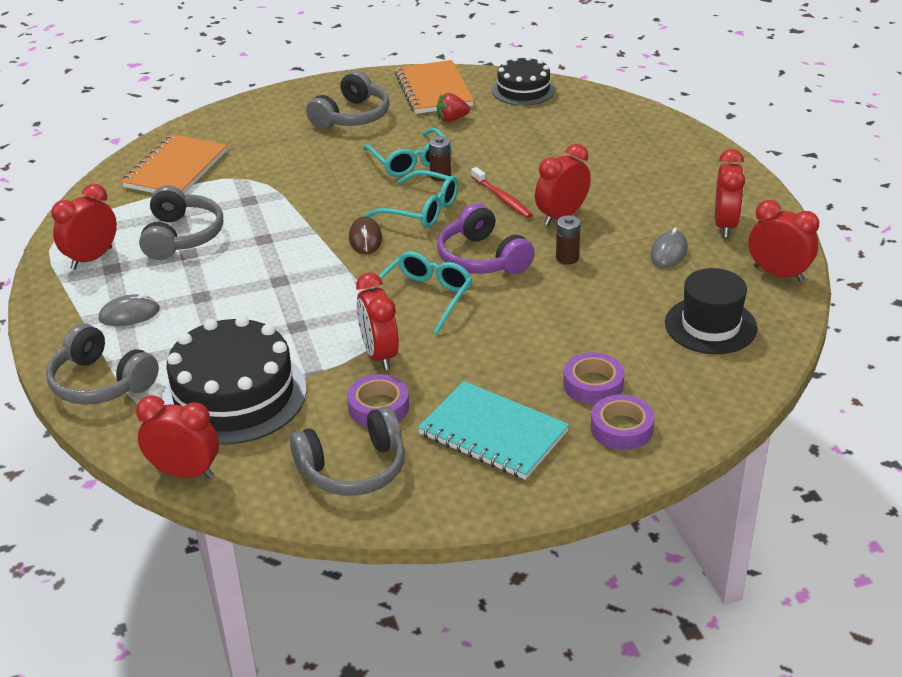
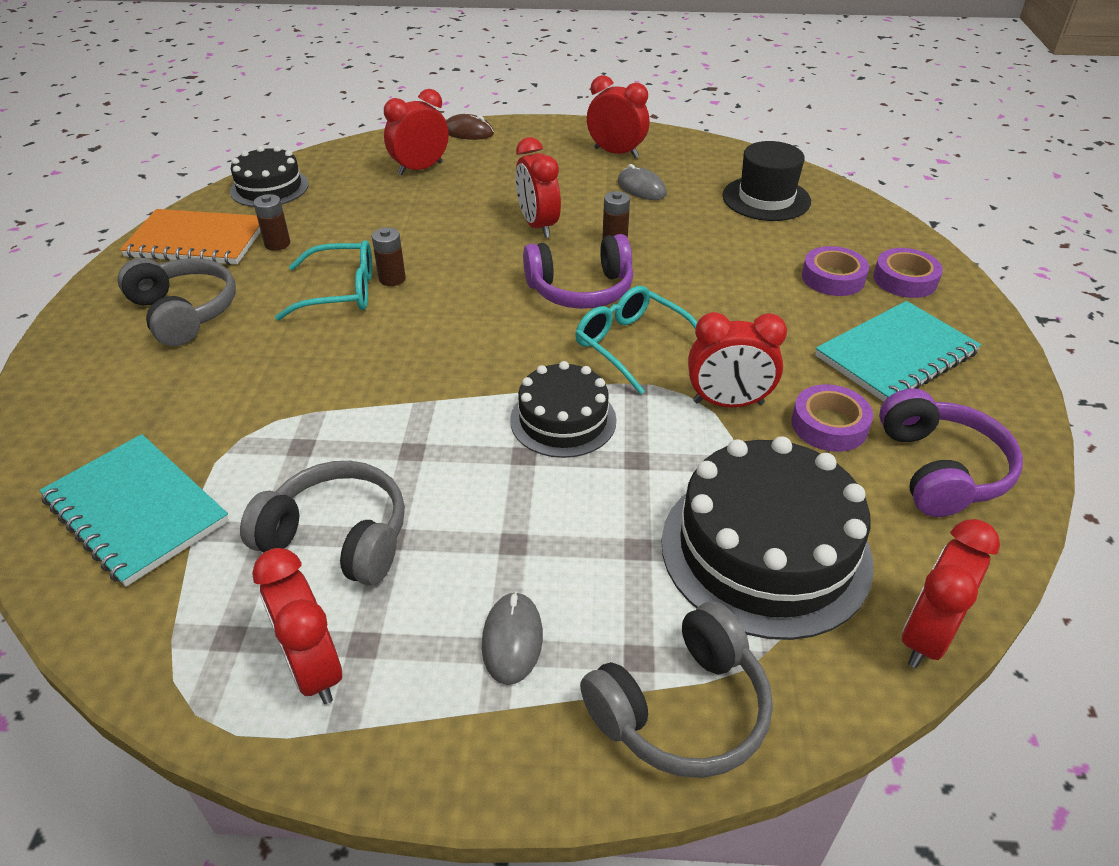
camera: 70 degrees left, 5 degrees up
(176, 169) = (136, 510): orange notebook -> turquoise notebook
(322, 287) = (563, 420): none -> black cake
(353, 468) = (940, 469): grey headphones -> purple headphones
(365, 239) = (480, 362): brown mouse -> brown mouse (468, 132)
(421, 210) = (452, 307): turquoise glasses -> none
(452, 119) = (277, 244): red strawberry -> brown battery
(502, 198) = (474, 251): red toothbrush -> none
(778, 274) = (705, 151): red clock -> red clock (420, 169)

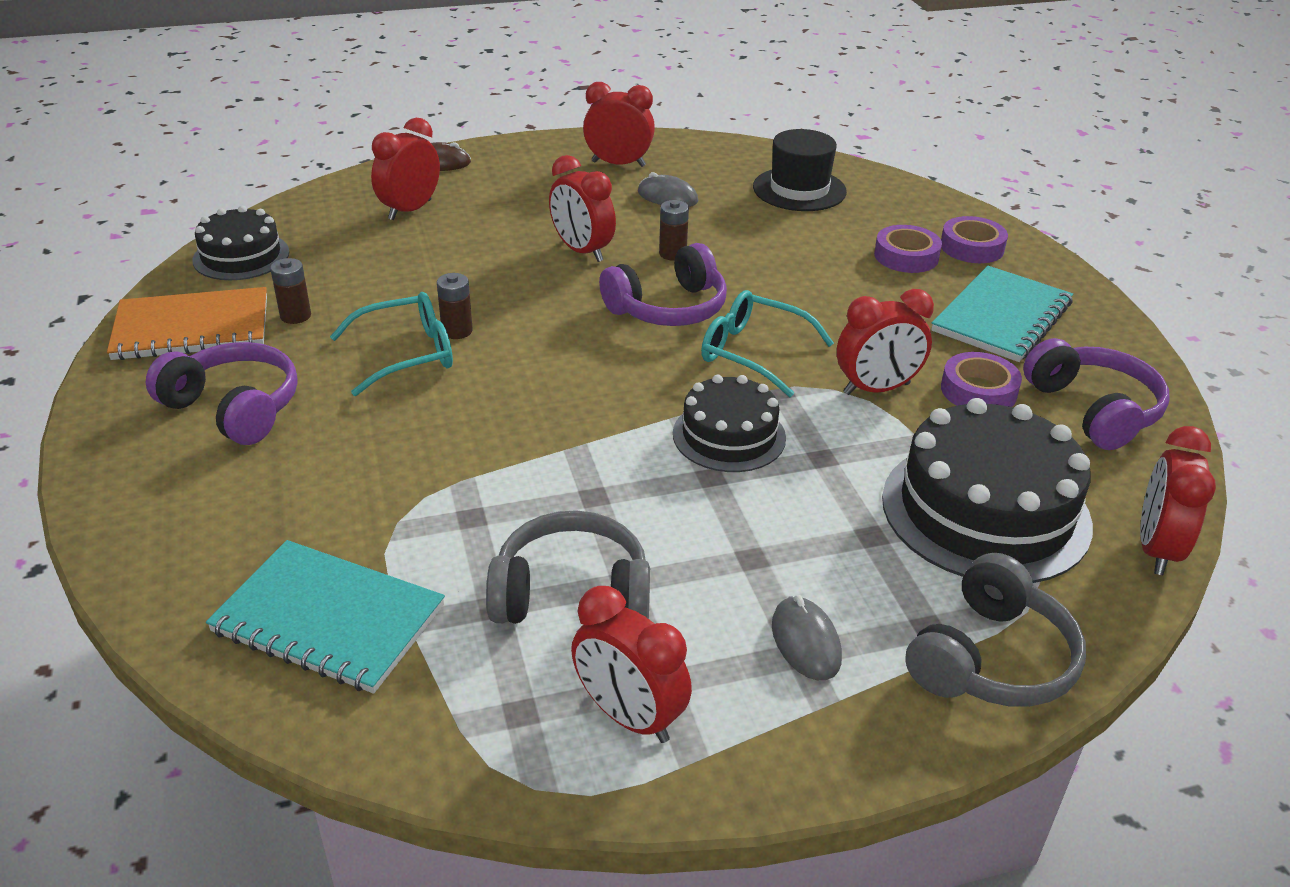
camera: 20 degrees left, 5 degrees down
(184, 312) = (234, 408): grey headphones -> purple headphones

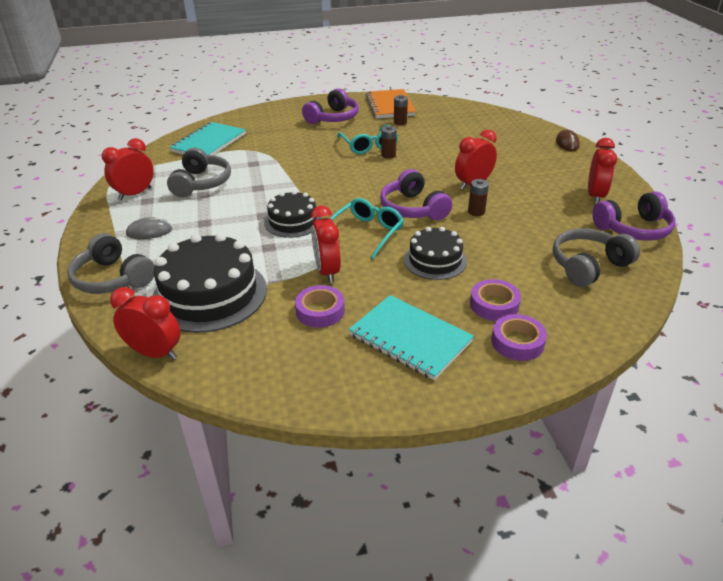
camera: 95 degrees right, 0 degrees up
(241, 256) = (450, 108): black cake -> black cake (435, 260)
(410, 210) = (507, 139): red clock -> none
(667, 197) = (553, 212): grey mouse -> none
(799, 189) = (588, 266): black hat -> grey headphones
(1093, 410) = (291, 360): purple headphones -> purple headphones (633, 229)

